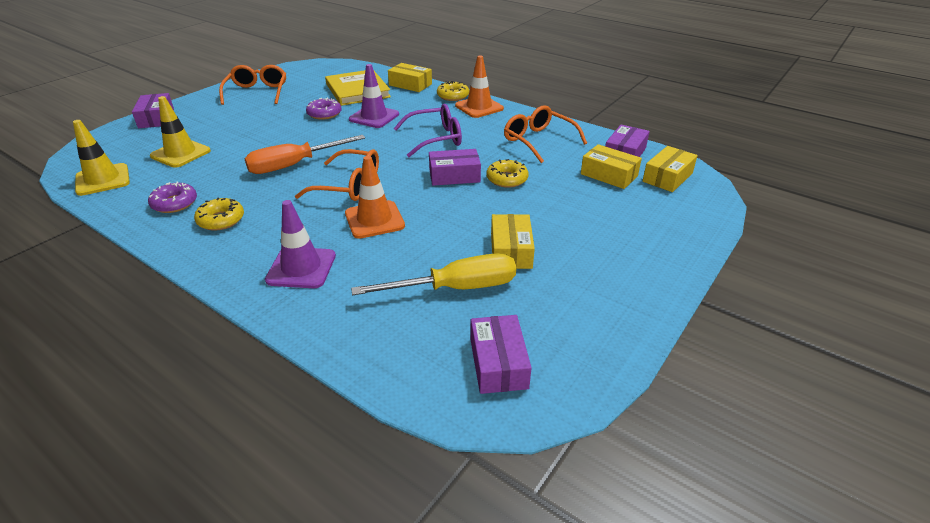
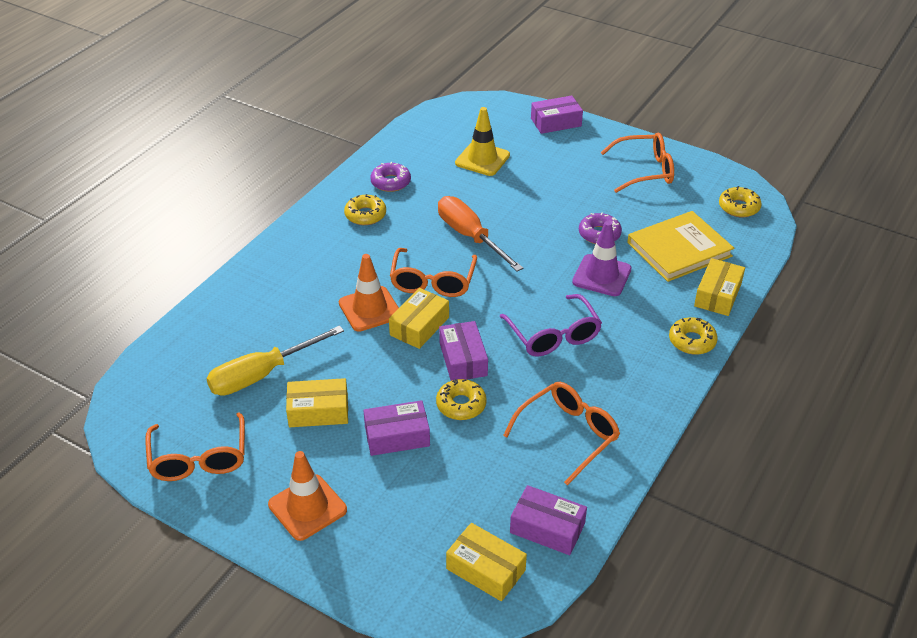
camera: 85 degrees right, 5 degrees up
(103, 180) = (427, 132): yellow traffic cone -> none
(301, 268) = (294, 277): purple traffic cone -> none
(323, 70) = (739, 207): none -> yellow donut
(455, 288) = (262, 375): yellow screwdriver -> yellow screwdriver turned 75 degrees clockwise
(479, 107) = (661, 370): orange traffic cone -> orange traffic cone (307, 507)
(498, 363) = (167, 406): purple box -> purple box (397, 436)
(579, 330) = (199, 459): none -> orange glasses
(609, 175) = (483, 504): yellow box -> yellow box (419, 326)

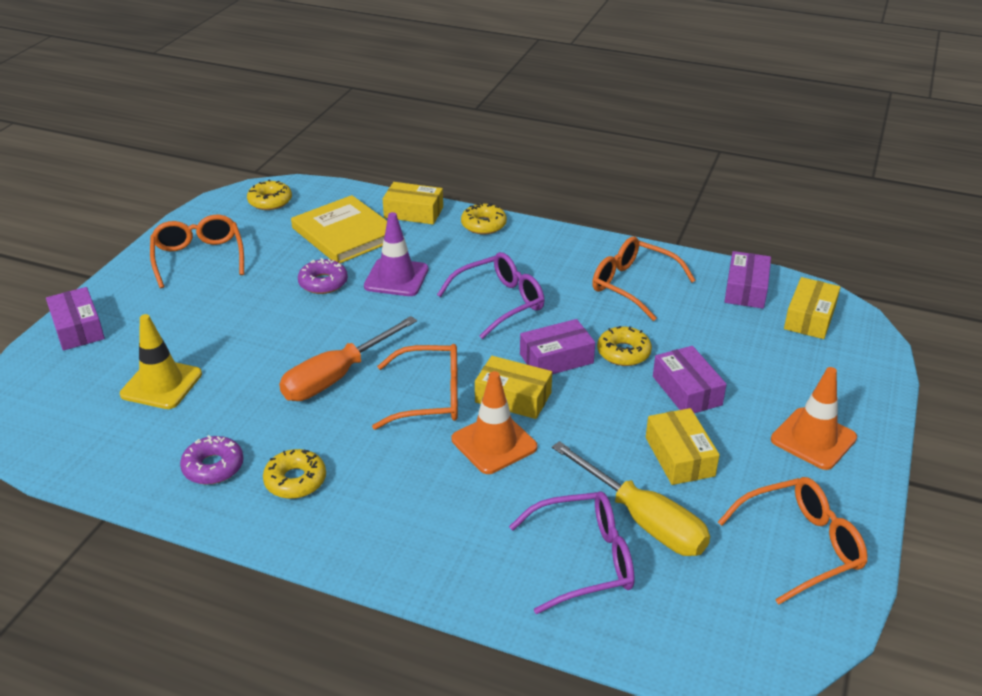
camera: 100 degrees left, 5 degrees down
(240, 338) = (585, 559): none -> purple glasses

